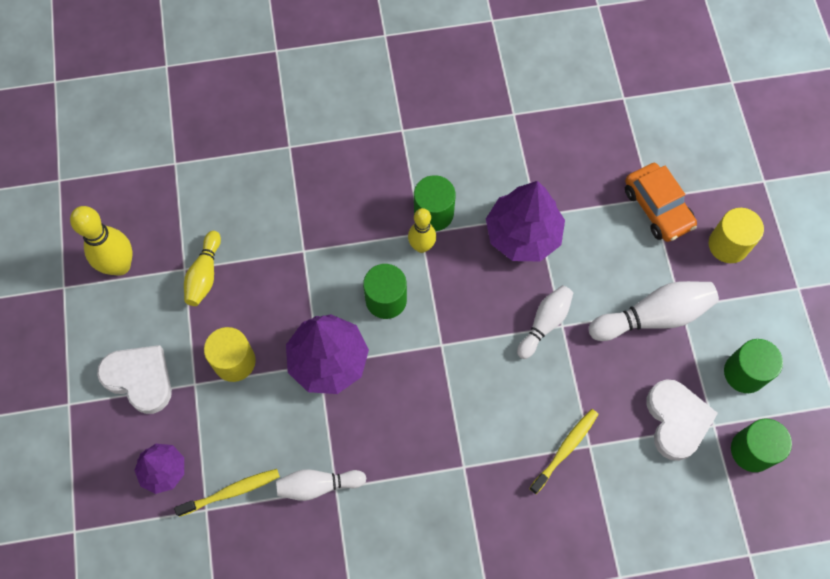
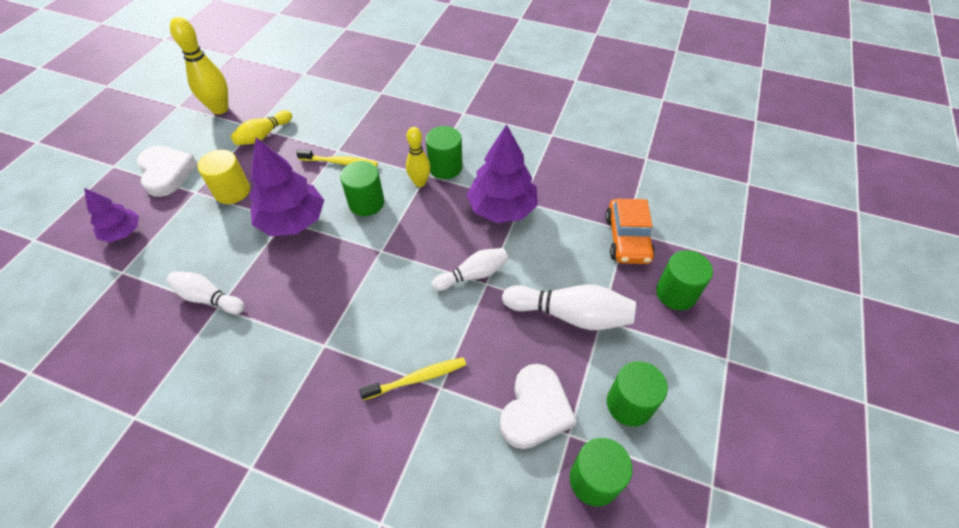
camera: 30 degrees right, 15 degrees down
(231, 492) = (149, 269): yellow toothbrush -> yellow toothbrush (340, 162)
(728, 245) = (676, 293): yellow cylinder -> green cylinder

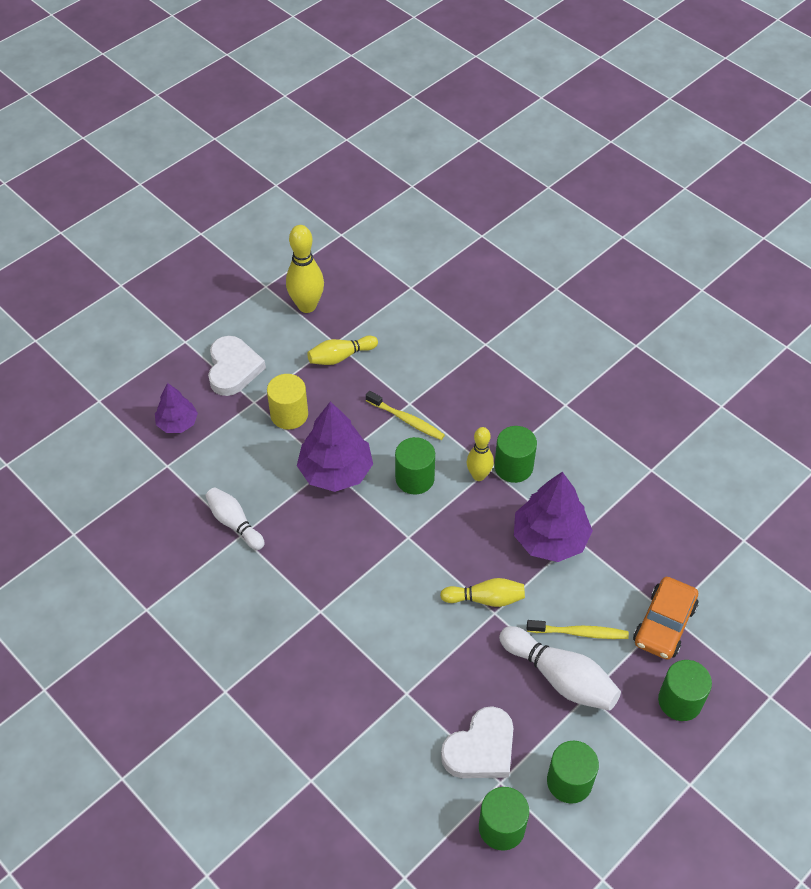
camera: 25 degrees right, 0 degrees up
(417, 378) = (389, 676): yellow toothbrush -> yellow toothbrush (579, 632)
(473, 275) = (485, 599): white bowling pin -> yellow bowling pin

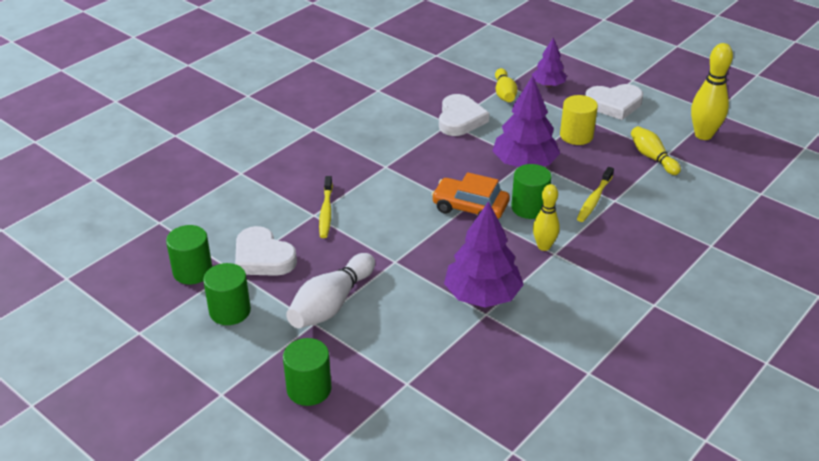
camera: 85 degrees right, 15 degrees down
(234, 523) = (460, 119): white bowling pin -> white heart
(485, 599) = (408, 255): yellow bowling pin -> yellow bowling pin (504, 93)
(513, 467) = (561, 269): green cylinder -> none
(579, 632) = (379, 317): yellow toothbrush -> yellow toothbrush (326, 212)
(664, 624) = (395, 379): orange car -> orange car (470, 208)

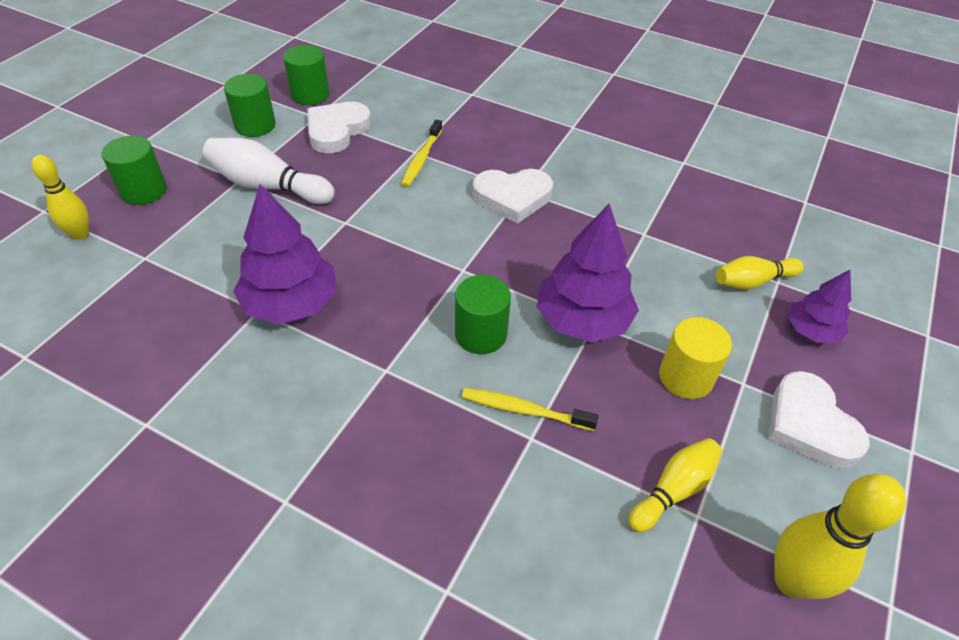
camera: 75 degrees right, 10 degrees up
(326, 212) = (421, 159): yellow toothbrush -> yellow toothbrush turned 60 degrees counterclockwise
(460, 119) = (659, 243): white heart -> white heart (512, 197)
(470, 208) = (463, 274): orange car -> none
(544, 246) = (398, 357): yellow bowling pin -> yellow bowling pin (80, 234)

